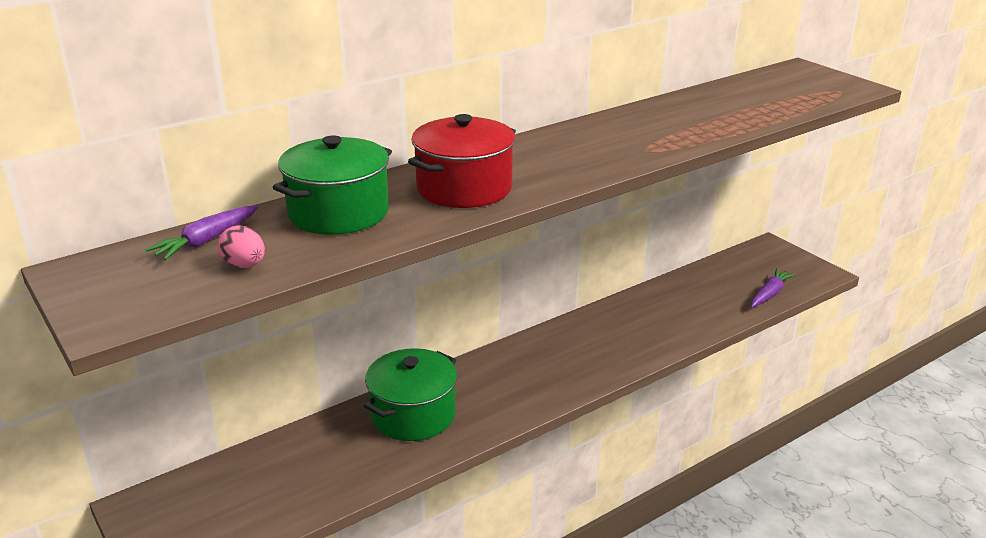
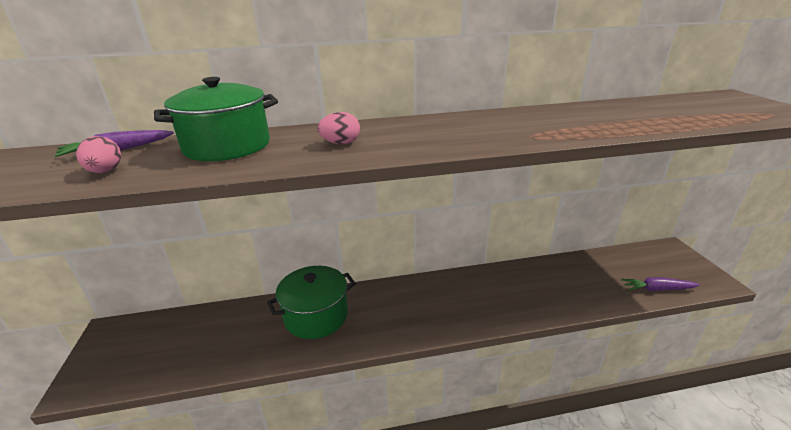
camera: 25 degrees right, 0 degrees up
(464, 188) = (341, 143): red pot -> pink egg
(769, 294) = (657, 289): purple carrot -> purple carrot turned 150 degrees counterclockwise

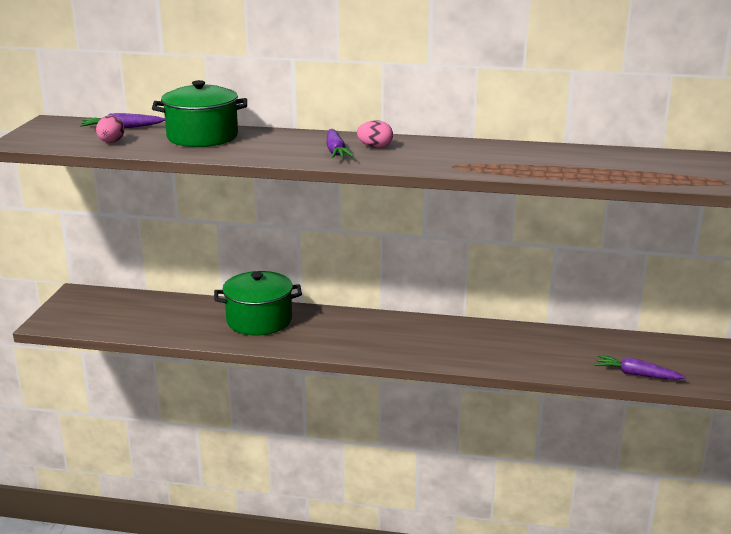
camera: 20 degrees right, 5 degrees down
(341, 143) = (290, 147): pink egg -> pink egg (375, 147)
(394, 139) = (336, 151): none -> purple carrot

